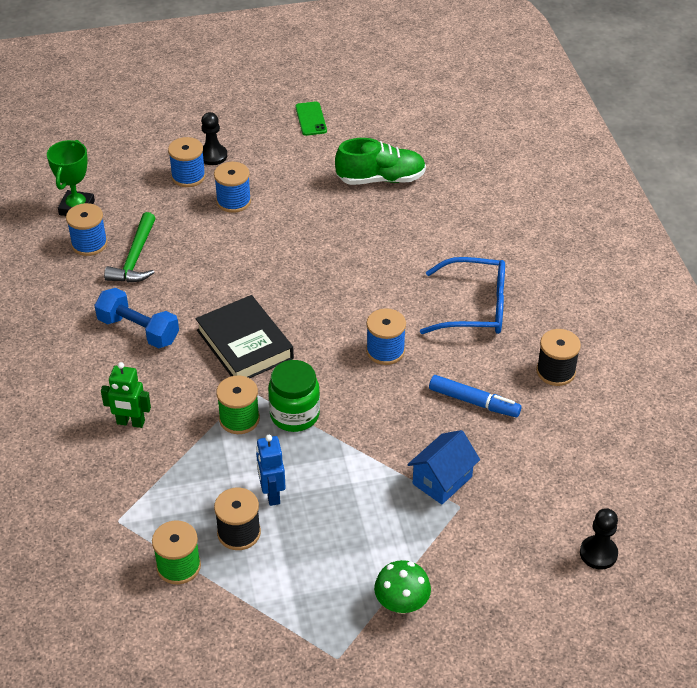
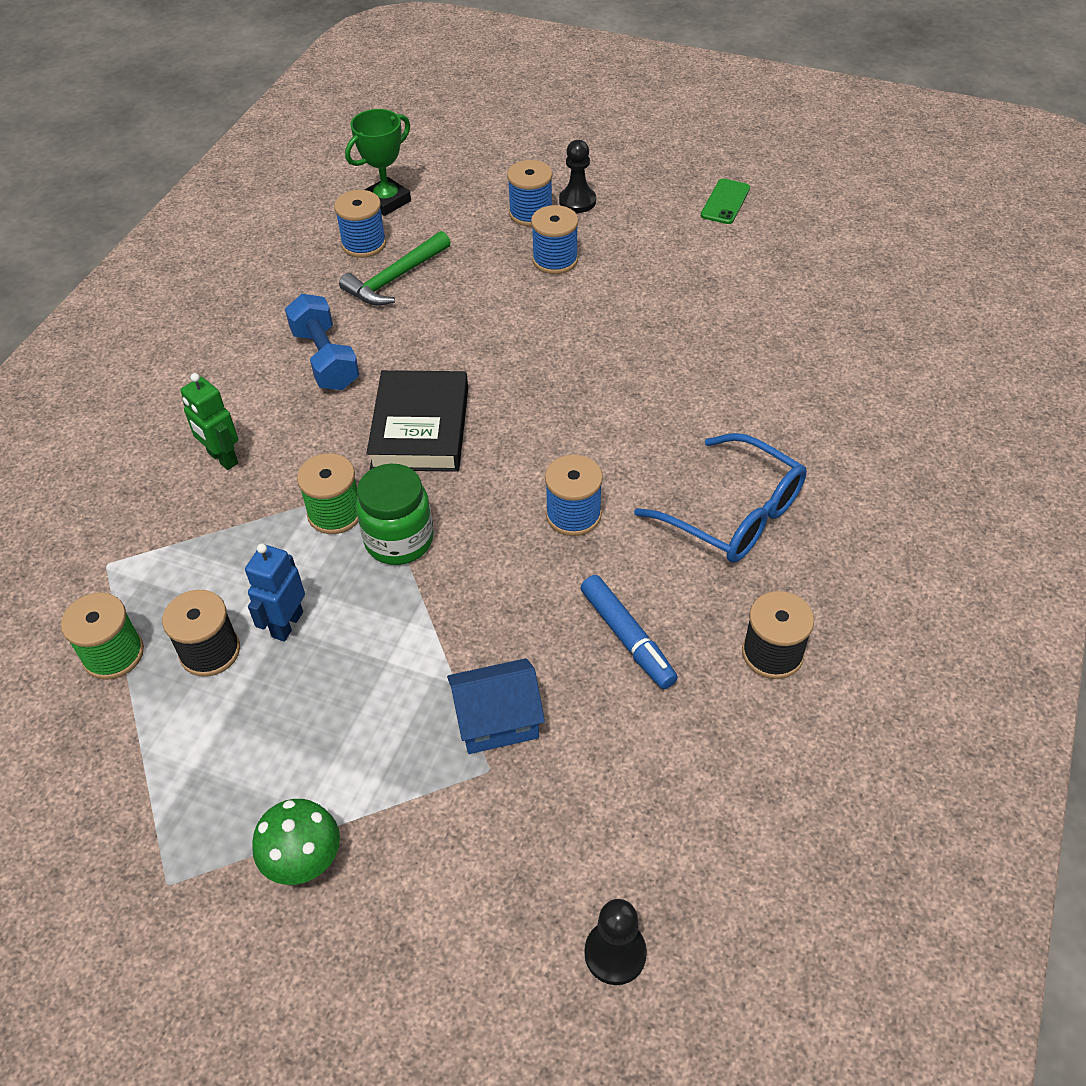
camera: 35 degrees right, 5 degrees up
(381, 179) = (750, 303): green shoe -> none

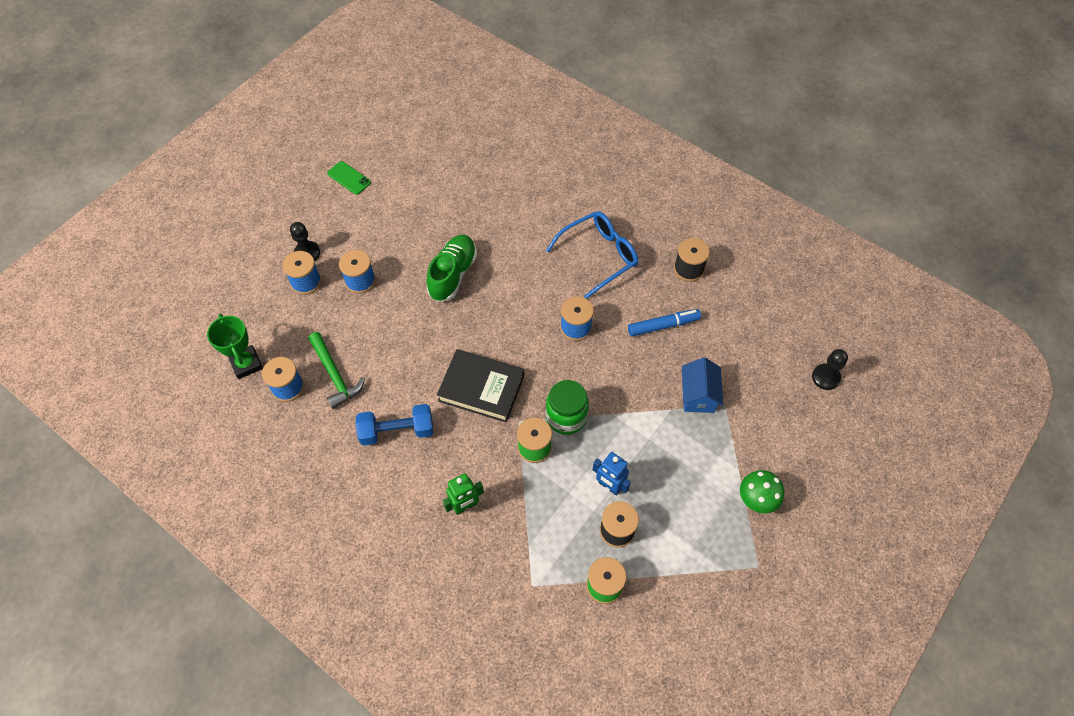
camera: 75 degrees left, 10 degrees up
(609, 347) = (453, 274): none -> green shoe

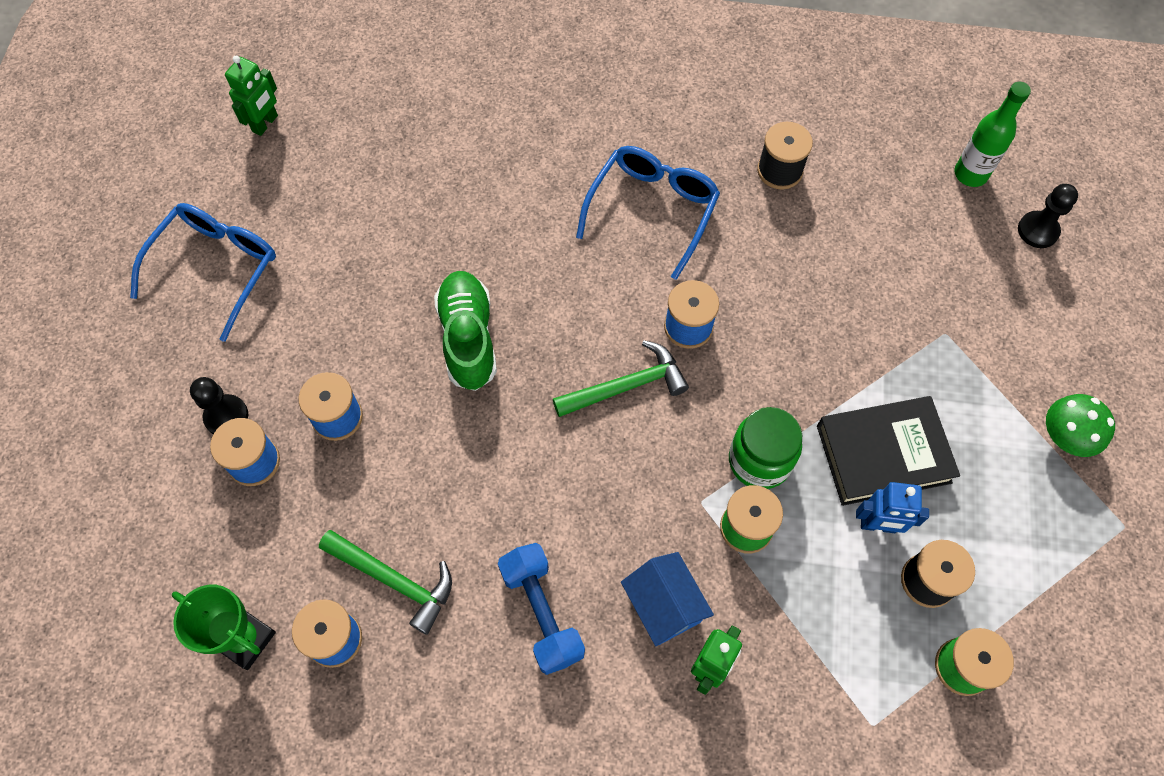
camera: 30 degrees left, 5 degrees up
(349, 178) = (215, 269): green phone -> blue glasses
(397, 431) = (542, 613): blue dumbbell -> blue dumbbell turned 75 degrees counterclockwise
(422, 116) = (265, 124): none -> green robot
(481, 388) = (619, 483): black book -> black book (883, 454)
(519, 341) = (626, 386): none -> green hammer
(663, 325) = (799, 265): blue marker -> none
(698, 395) = (904, 337): blue house -> blue house (664, 606)
(806, 325) = (970, 174): none -> green bottle

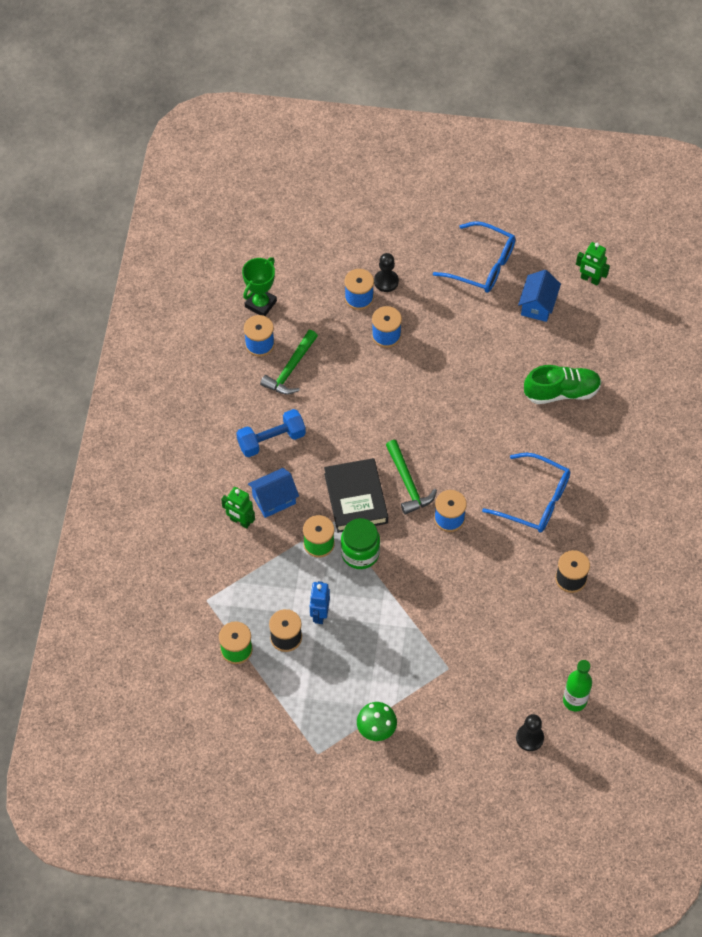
camera: 90 degrees right, 5 degrees down
(304, 193) = (538, 305): none -> blue house
(468, 338) = (438, 398): green shoe -> green shoe (561, 392)
(883, 454) = (365, 622): black book -> black book (356, 498)

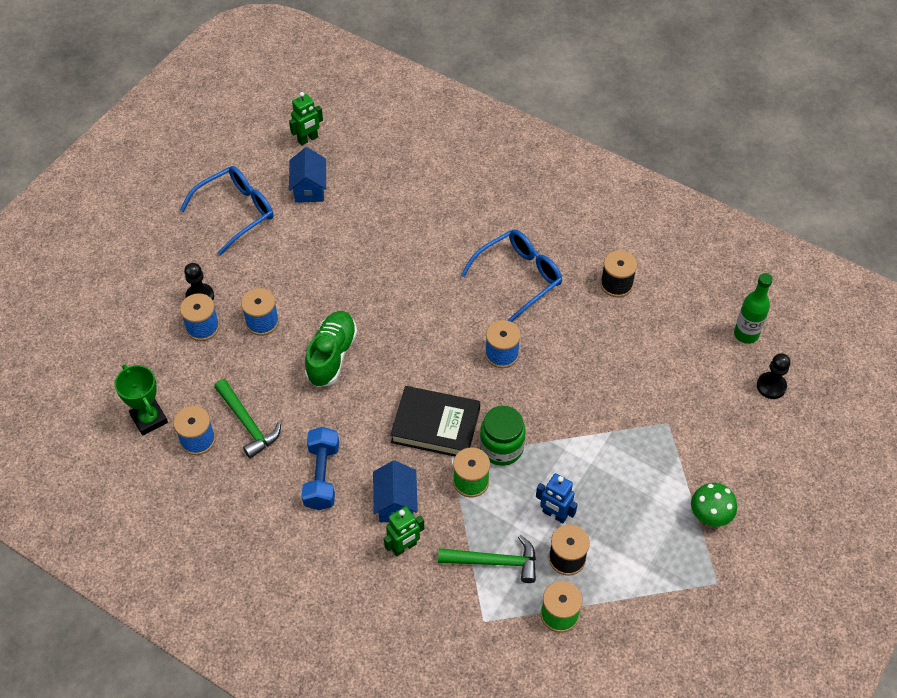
camera: 65 degrees left, 5 degrees down
(408, 483) = (443, 373): green hammer -> green hammer (494, 562)
(538, 305) = (309, 188): blue house -> blue house turned 45 degrees clockwise
(561, 392) = (414, 209): green shoe -> green shoe (332, 356)

